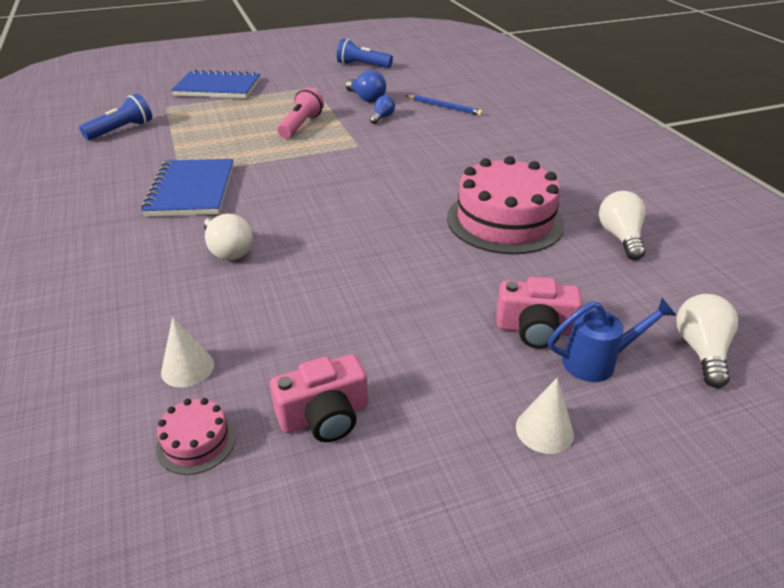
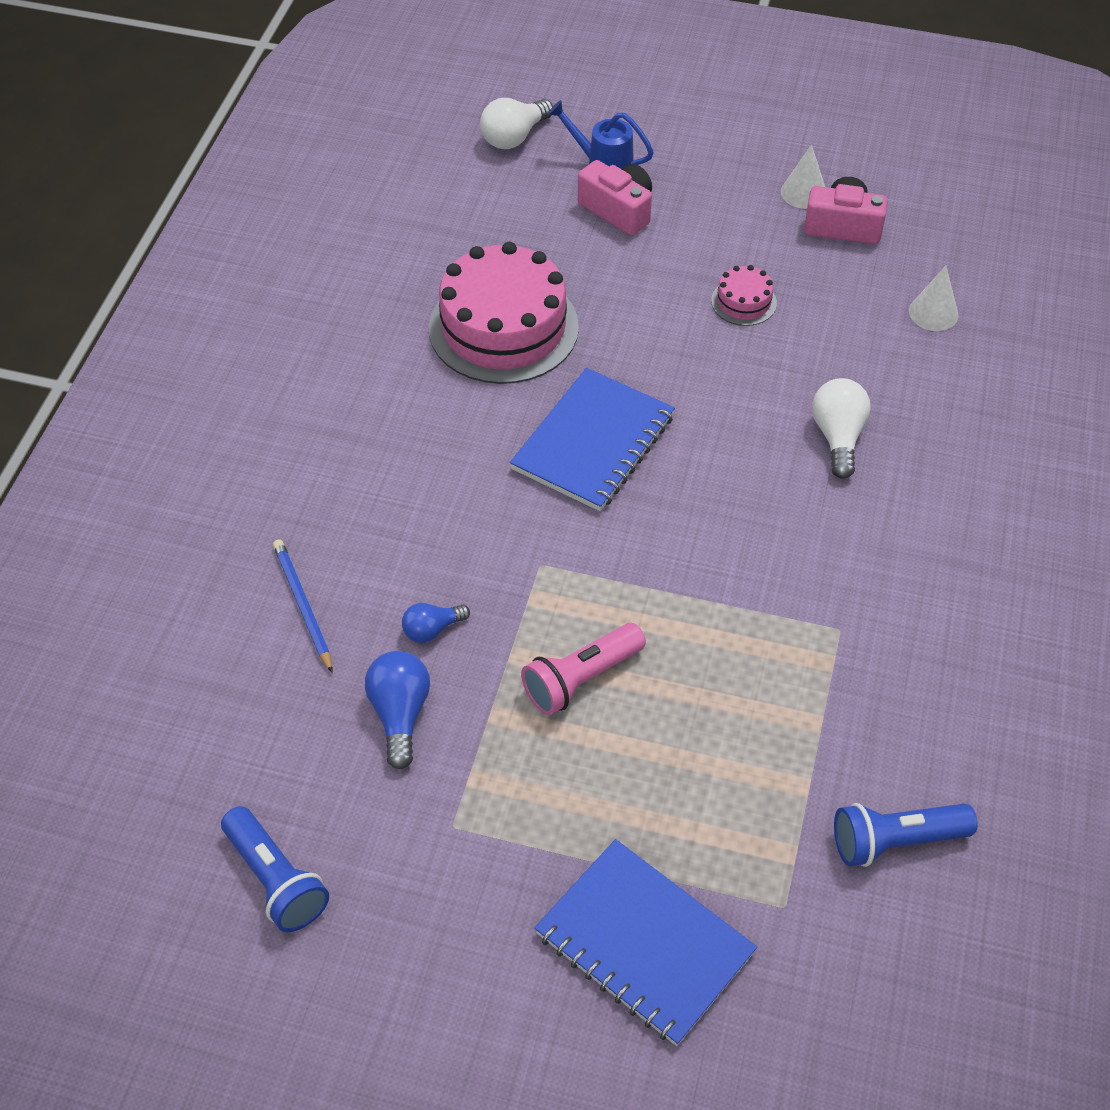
camera: 145 degrees left, 15 degrees up
(191, 190) = (837, 579): blue notebook -> blue notebook (593, 443)
(196, 441) = (946, 251): pink cake -> pink cake (743, 302)
(544, 430) = (696, 148): white cone -> white cone (803, 192)
(620, 237) = (418, 250): white light bulb -> none

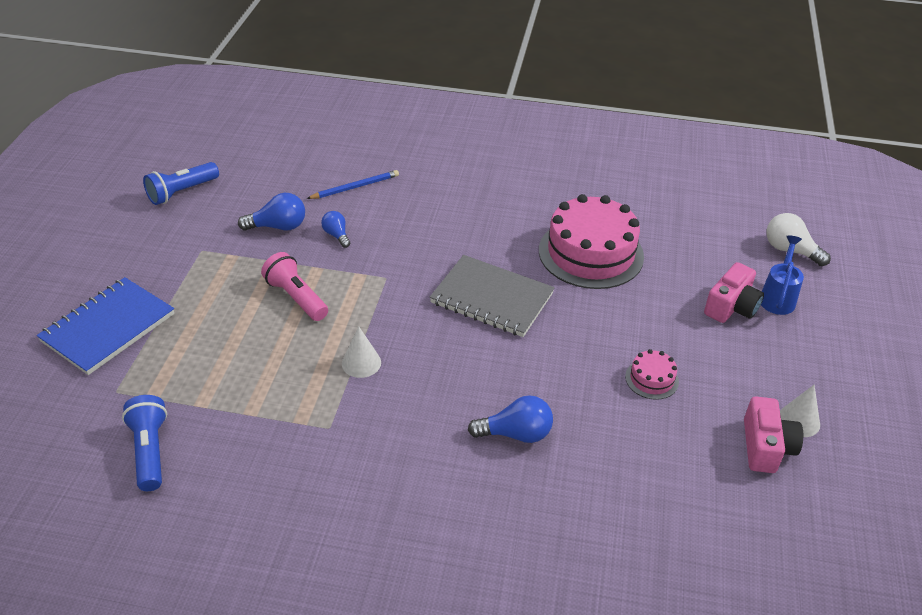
camera: 85 degrees right, 10 degrees down
(593, 443) = (491, 298): blue notebook -> grey notebook
(838, 437) = (516, 434): white light bulb -> blue light bulb
(933, 313) = (674, 508): white cone -> white cone (361, 363)

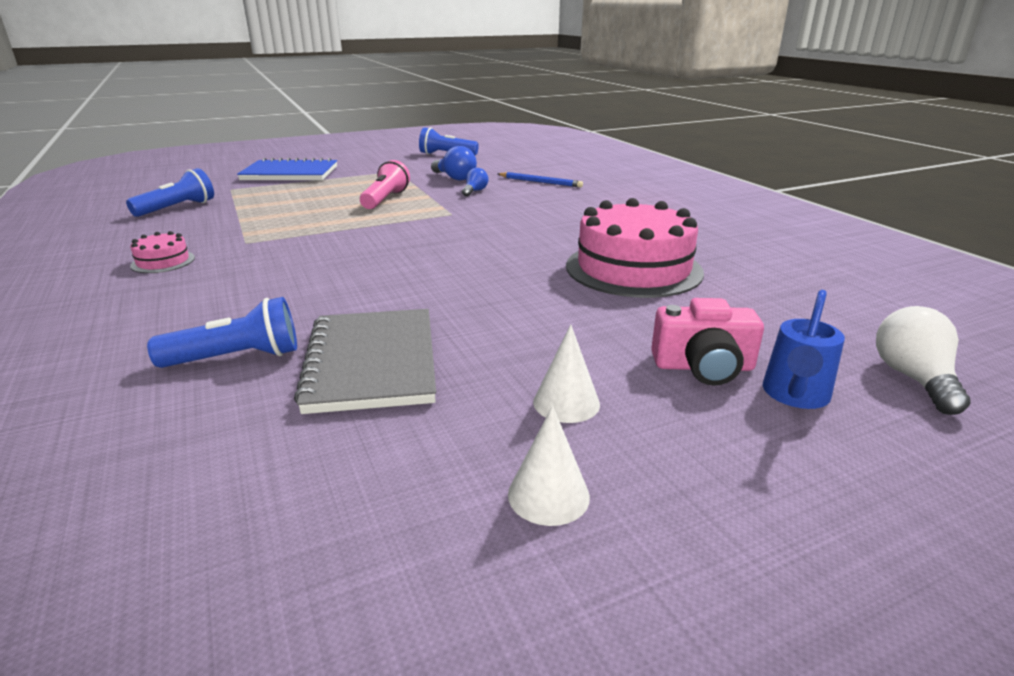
camera: 55 degrees right, 15 degrees down
(361, 363) = (336, 232): white cone -> white cone (566, 402)
(491, 298) = (487, 250): grey notebook -> grey notebook (372, 362)
(516, 434) = (305, 307): blue light bulb -> none
(574, 492) = (237, 358): none -> blue flashlight
(651, 379) = (481, 352): pink cake -> pink cake (163, 262)
(766, 447) = (449, 477): pink camera -> none
(778, 297) = (794, 396): blue watering can -> blue watering can turned 135 degrees clockwise

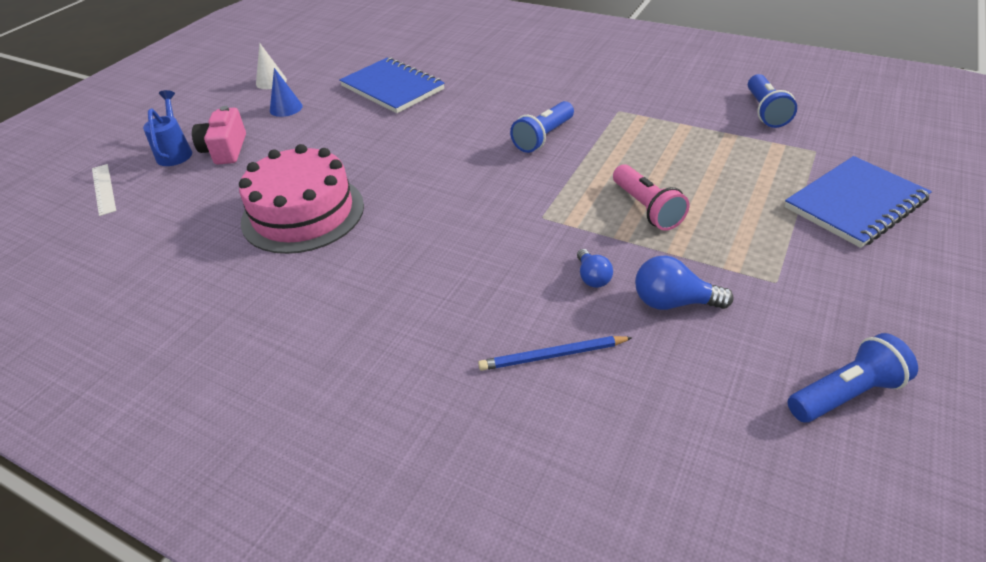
camera: 145 degrees right, 15 degrees up
(163, 262) = (621, 79): pink cake -> none
(237, 358) = (454, 66): blue flashlight -> blue flashlight (543, 137)
(372, 362) = (392, 88): grey notebook -> blue notebook
(566, 402) = (286, 108): white cone -> blue cone
(703, 367) = (225, 150): pink camera -> pink camera turned 60 degrees counterclockwise
(913, 379) = (103, 189): white light bulb -> white ruler

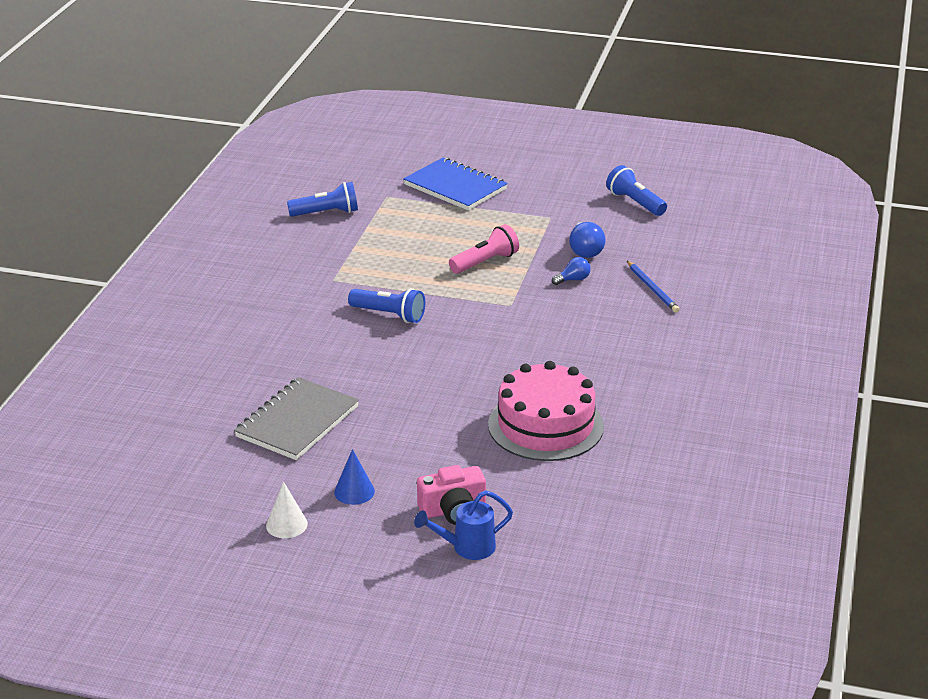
camera: 105 degrees left, 10 degrees down
(103, 189) = (550, 575): white ruler -> none
(392, 88) = (297, 422): blue notebook -> grey notebook

